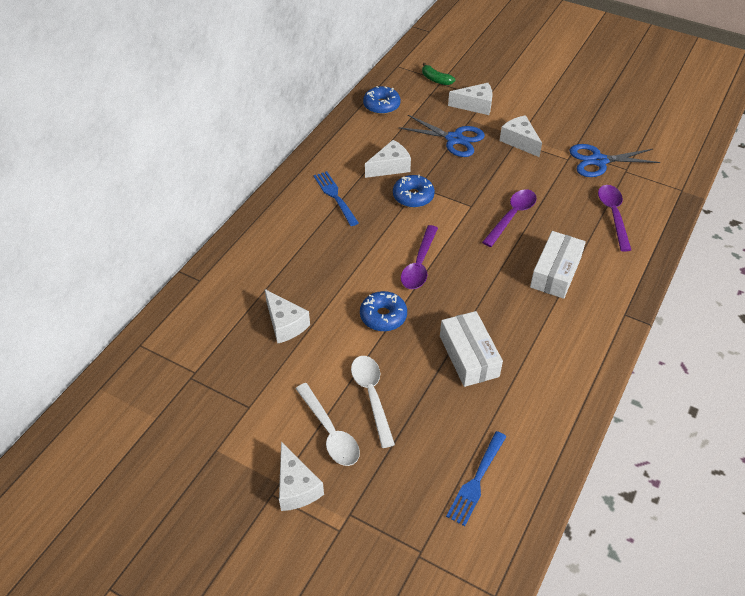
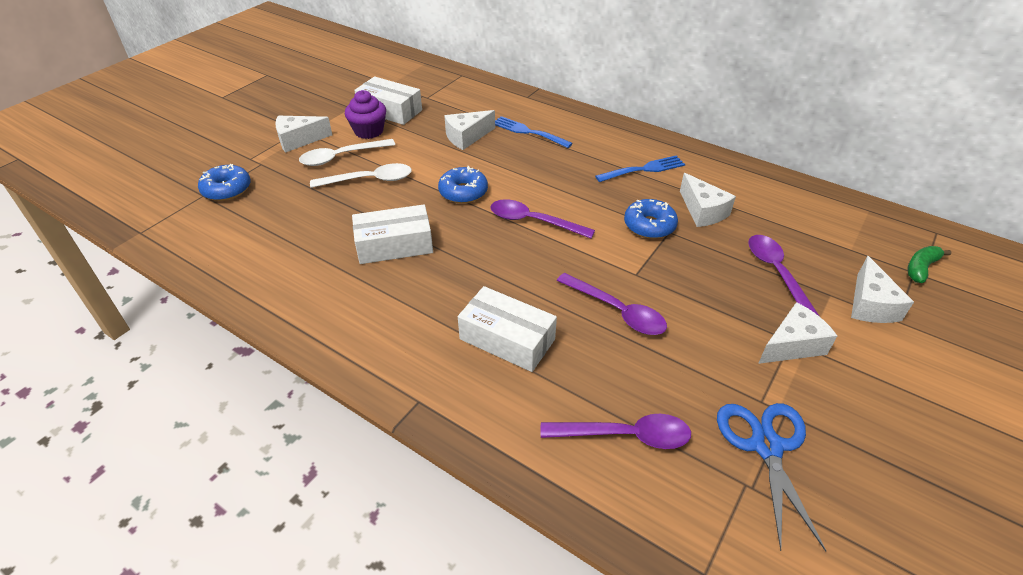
camera: 95 degrees right, 5 degrees down
(226, 404) = (390, 110): none -> white box
(274, 417) = (369, 131): none -> purple cupcake
(381, 105) = (830, 212): blue donut -> blue donut (227, 189)
(454, 139) = (776, 273): blue scissors -> purple spoon
(476, 481) = (250, 234): blue fork -> blue fork (528, 132)

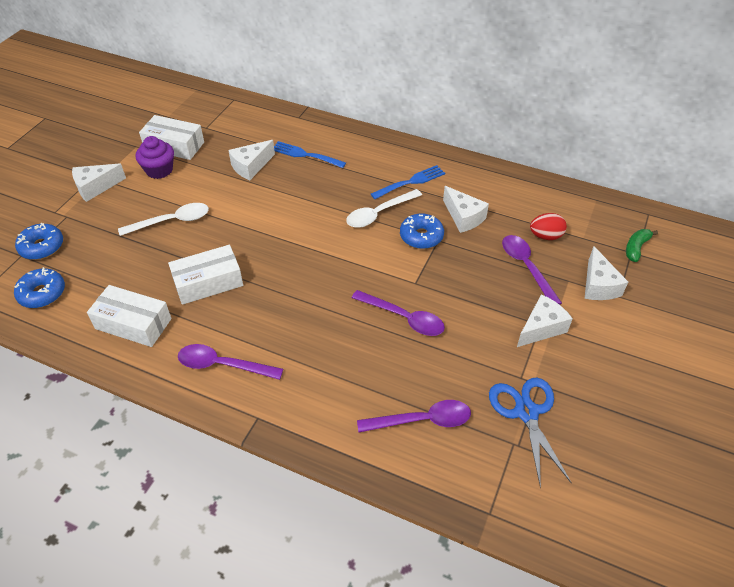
camera: 10 degrees left, 5 degrees up
(341, 157) = (140, 200): white spoon -> white spoon (378, 214)
(463, 192) = (258, 223): blue donut -> blue donut (42, 293)
(507, 339) = (319, 355): white box -> white box (133, 324)
(533, 221) = (323, 244): purple spoon -> purple spoon (222, 365)
(803, 242) = (545, 236): none -> red egg

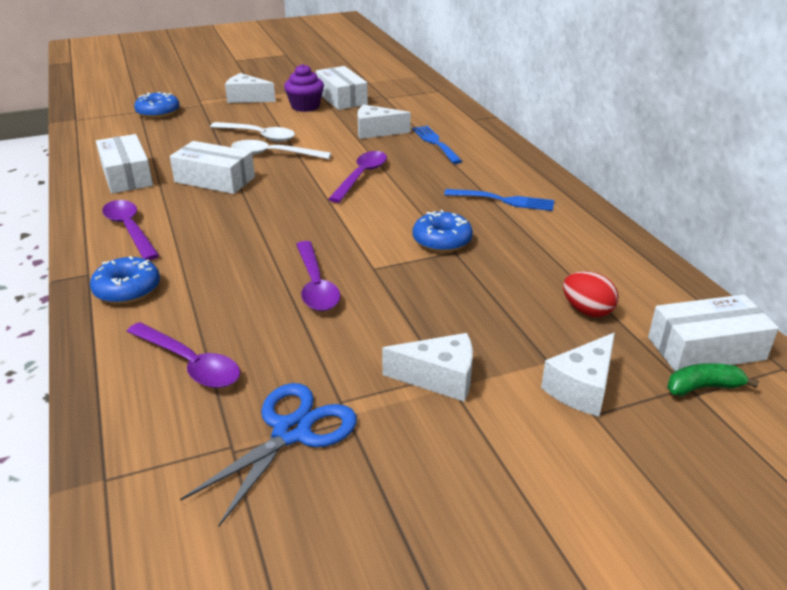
camera: 45 degrees right, 15 degrees down
(42, 293) = (112, 134): blue donut -> blue donut (127, 289)
(378, 214) = (430, 206): white spoon -> white spoon (273, 154)
(463, 217) = (514, 249): white cheese -> none
(526, 267) = (515, 321): purple spoon -> purple spoon (361, 176)
(613, 224) = (706, 348): none -> white box

